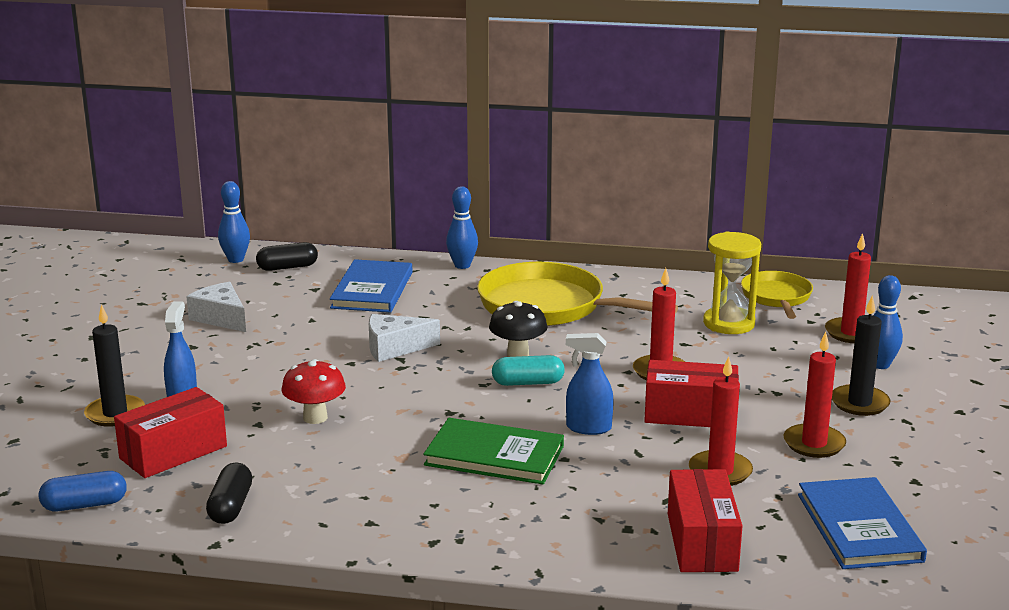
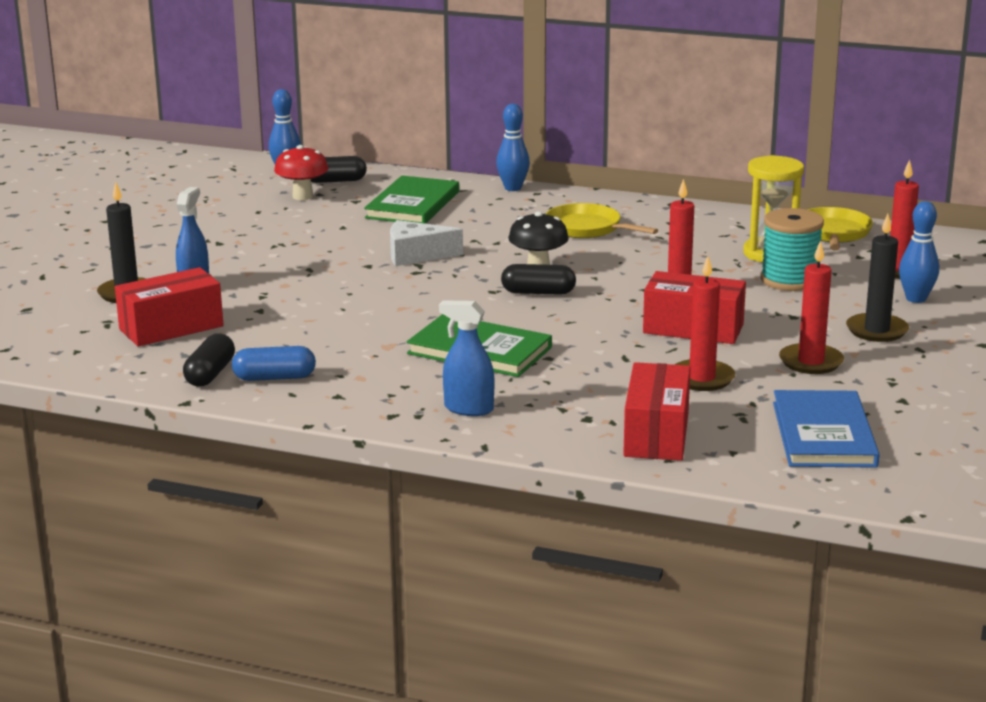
camera: 10 degrees right, 0 degrees up
(84, 505) = (76, 363): blue capsule -> blue capsule (274, 378)
(221, 318) = (254, 220): white cheese -> none
(315, 418) = (316, 308): red mushroom -> red mushroom (302, 196)
(372, 290) = (413, 205): blue book -> green book
(528, 383) = (538, 292): turquoise capsule -> black capsule
(549, 306) = (587, 228): yellow pan -> yellow pan, size x0.58
(588, 428) = (583, 334): blue spray bottle -> blue spray bottle (468, 409)
(758, 352) = (789, 280): none -> turquoise spool

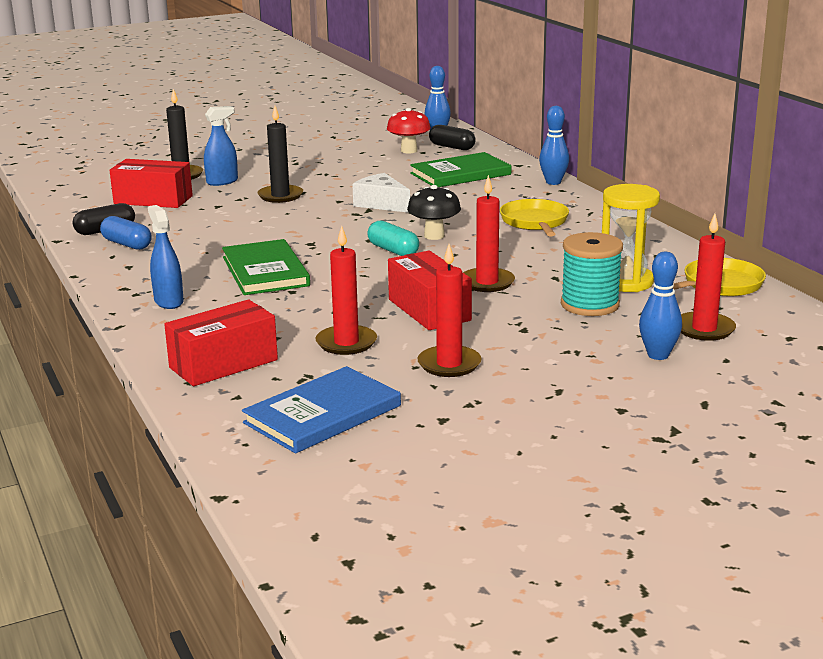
camera: 45 degrees right, 0 degrees up
(538, 292) = (393, 250): black capsule -> turquoise capsule
(876, 330) = (560, 364): black candle -> black candle (280, 196)

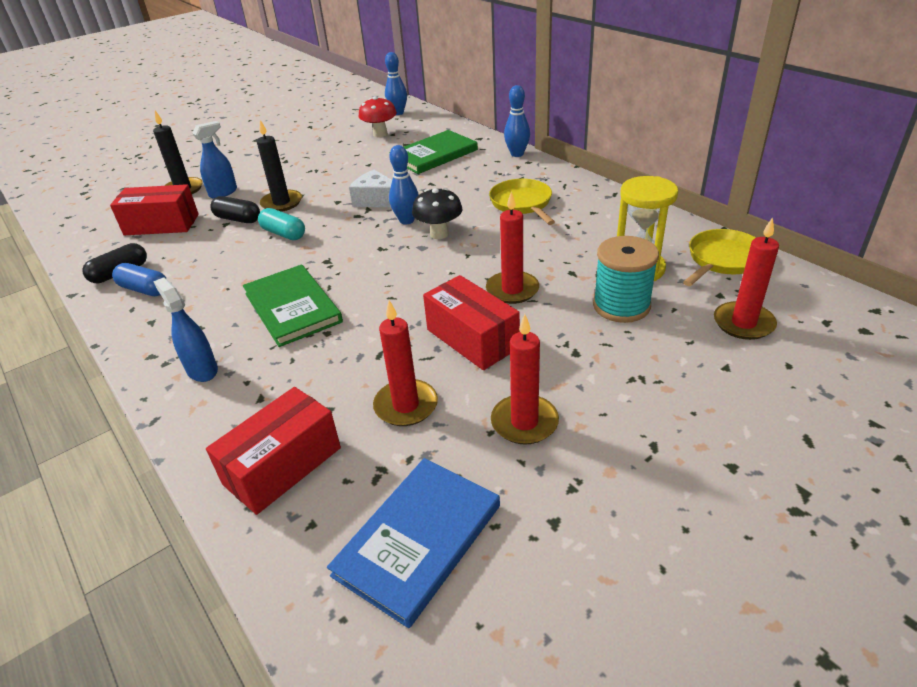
camera: 10 degrees left, 15 degrees up
(393, 250) = (408, 259): turquoise capsule -> turquoise capsule (284, 234)
(452, 147) = (415, 125): black capsule -> black capsule (238, 219)
(658, 355) = (722, 370): blue bowling pin -> blue bowling pin (407, 220)

